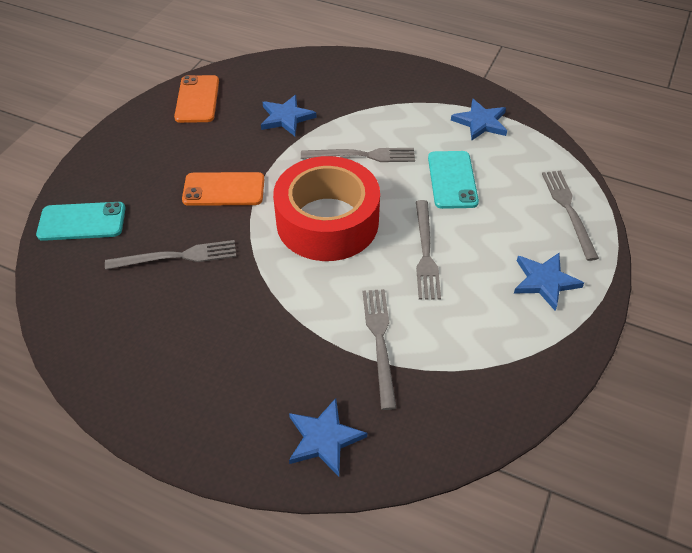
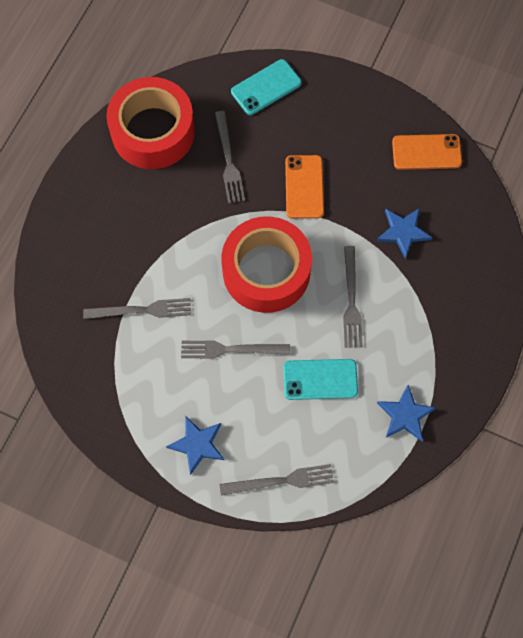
camera: 90 degrees right, 20 degrees up
(82, 222) = (266, 87): turquoise phone -> turquoise phone turned 60 degrees clockwise
(116, 337) = (153, 131): none -> red tape
(324, 438) = (64, 272): blue star -> none

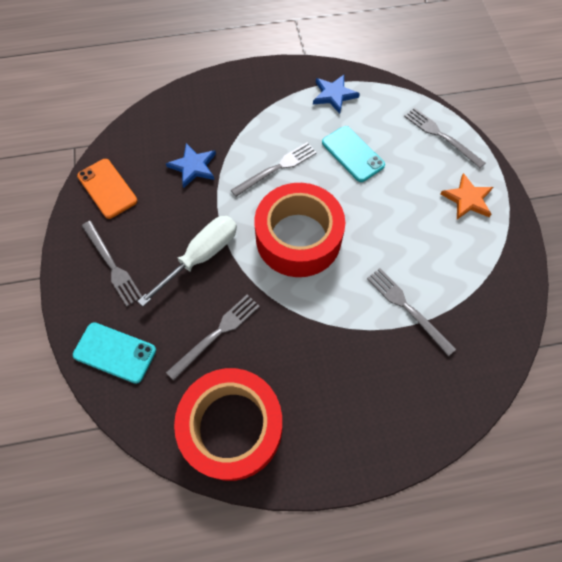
camera: 125 degrees left, 5 degrees down
(197, 444) = (467, 199): blue star -> orange star
(230, 349) = (381, 222): grey fork -> grey fork (112, 265)
(304, 187) = (201, 256): orange phone -> white screwdriver

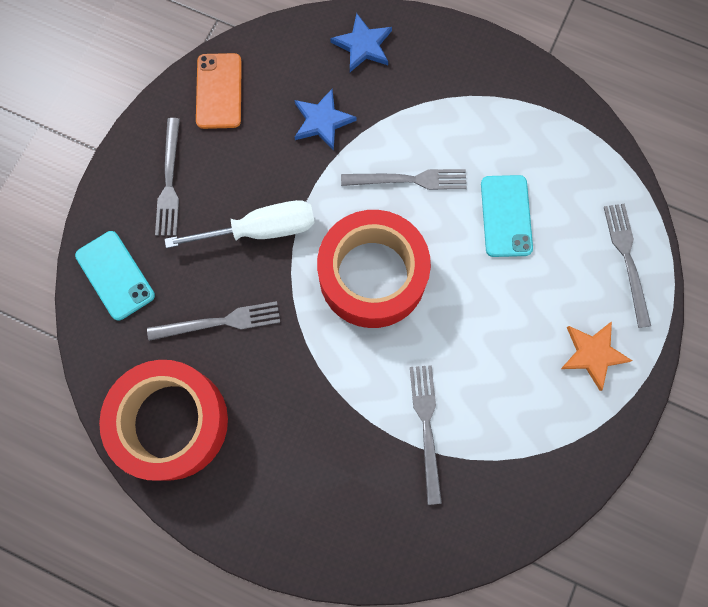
camera: 35 degrees right, 10 degrees up
(334, 95) = (542, 128): blue star -> blue star (363, 45)

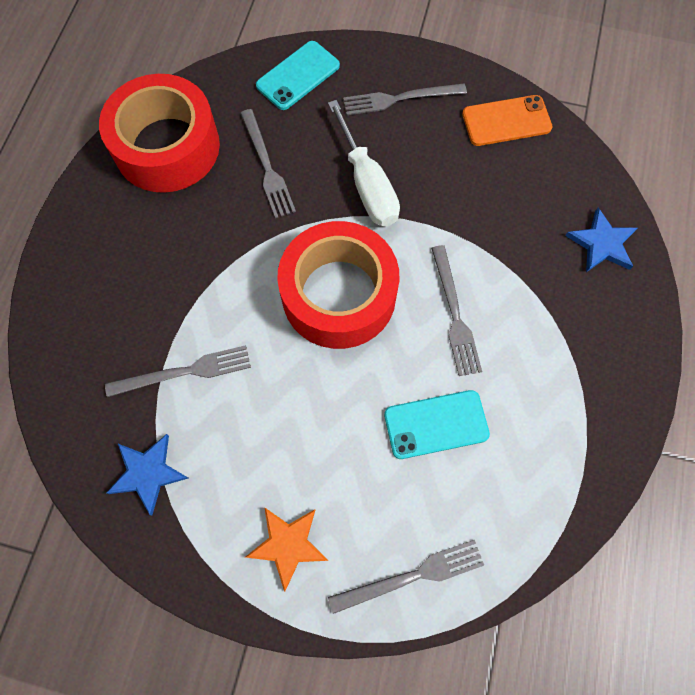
camera: 80 degrees right, 5 degrees down
(322, 121) = (500, 219): blue star -> blue star (148, 473)

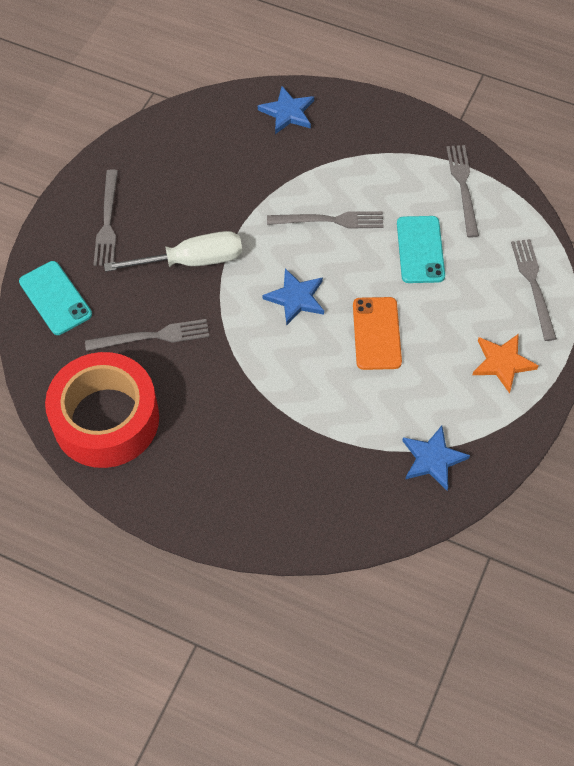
camera: 80 degrees left, 10 degrees down
(184, 372) = (346, 423): grey fork -> grey fork (463, 187)
(339, 294) = (296, 298): red tape -> blue star
(506, 121) = (154, 149): orange phone -> orange phone (377, 333)

